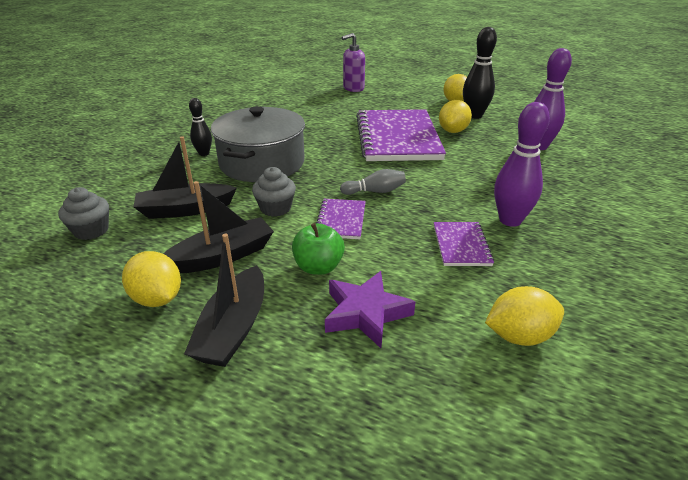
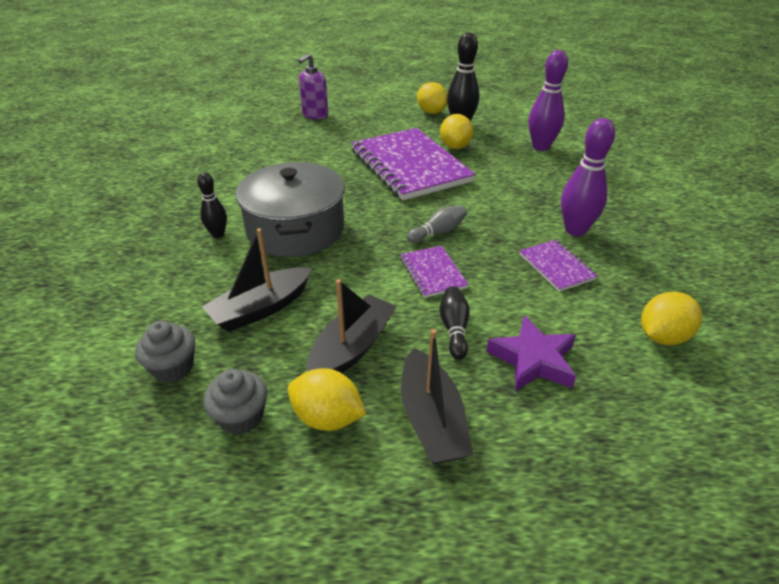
camera: 25 degrees left, 5 degrees up
(275, 208) = (357, 278): grey cupcake -> grey cupcake (241, 416)
(318, 267) = (454, 329): green apple -> black bowling pin

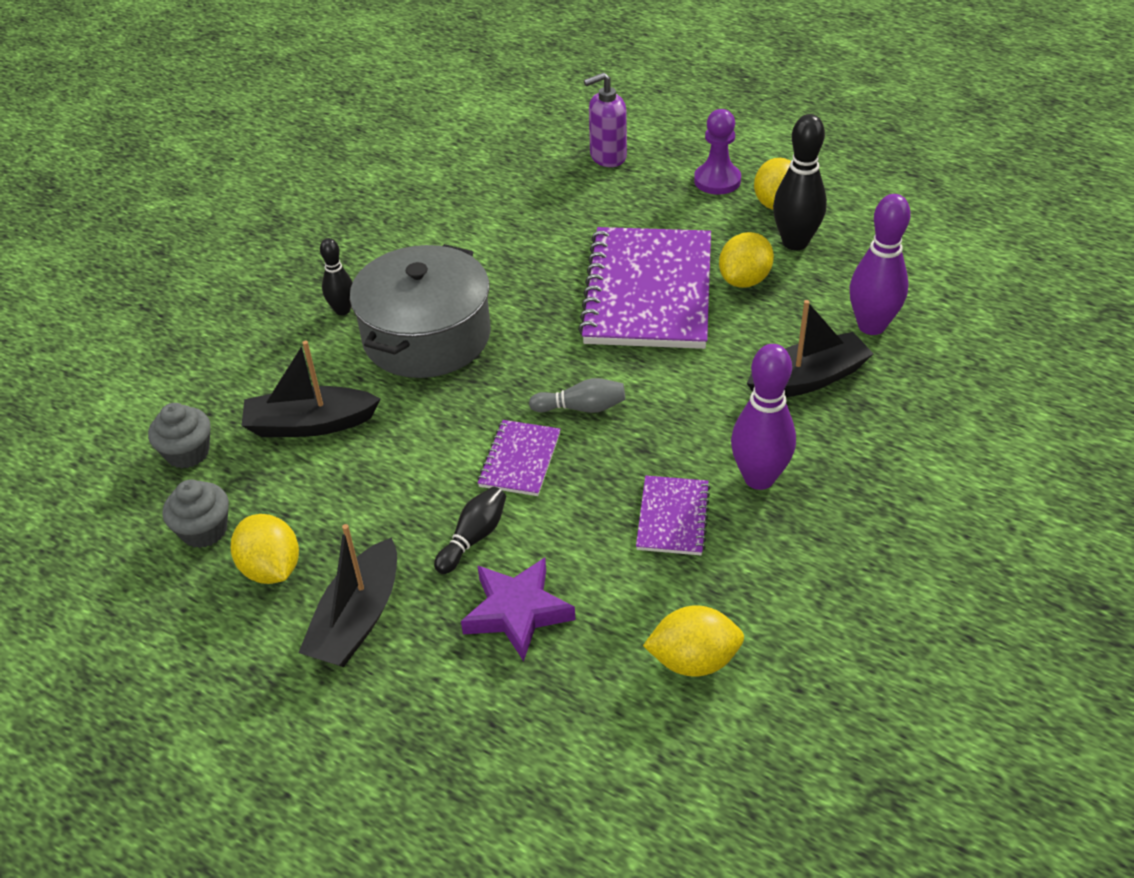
camera: 35 degrees right, 5 degrees up
(352, 348) = (354, 510): black boat -> black boat (808, 379)
(389, 110) = (717, 181): none -> purple pawn

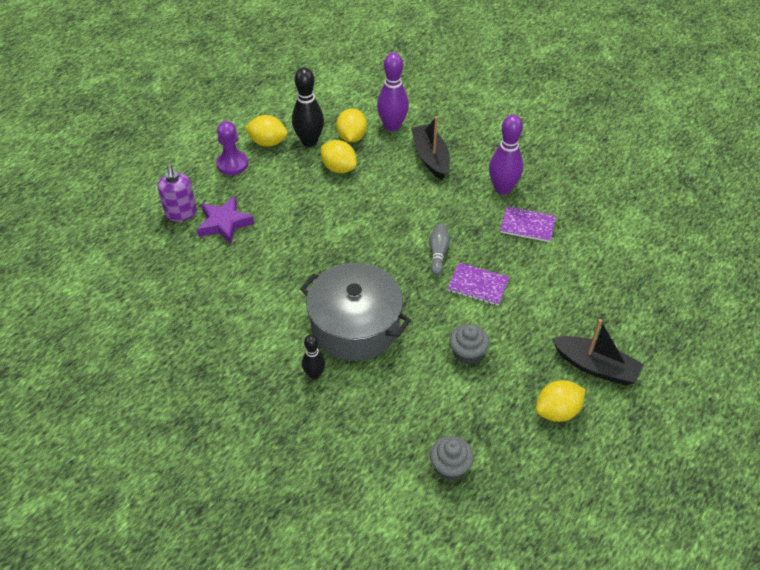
camera: 85 degrees left, 5 degrees up
(204, 530) = (523, 451): grey cupcake -> grey cupcake (467, 353)
(310, 424) = (432, 393): black boat -> none
(473, 538) = (537, 310): black bowling pin -> none
(517, 612) = (591, 295): purple star -> purple star (224, 224)
(648, 291) = (338, 211): purple notebook -> none
(693, 660) = (620, 230): yellow lemon -> yellow lemon (351, 137)

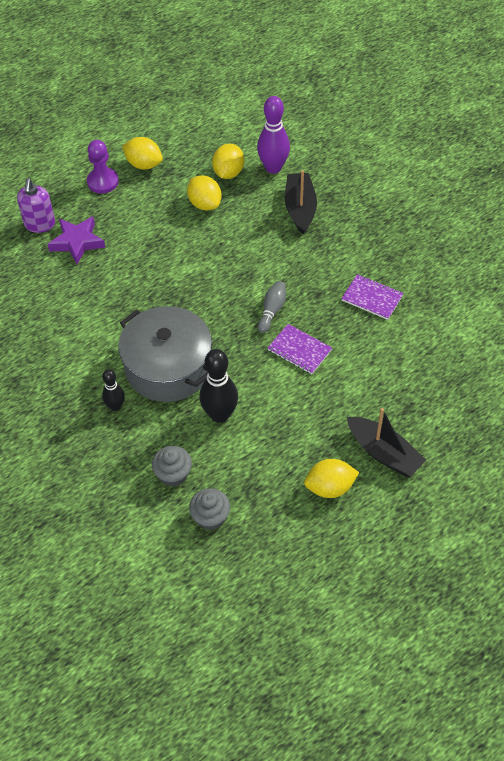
camera: 15 degrees right, 5 degrees up
(309, 141) = (185, 170): black bowling pin -> black bowling pin (220, 415)
(467, 353) = (265, 414): grey cupcake -> grey cupcake (173, 474)
(502, 188) = (361, 254): purple bowling pin -> none

